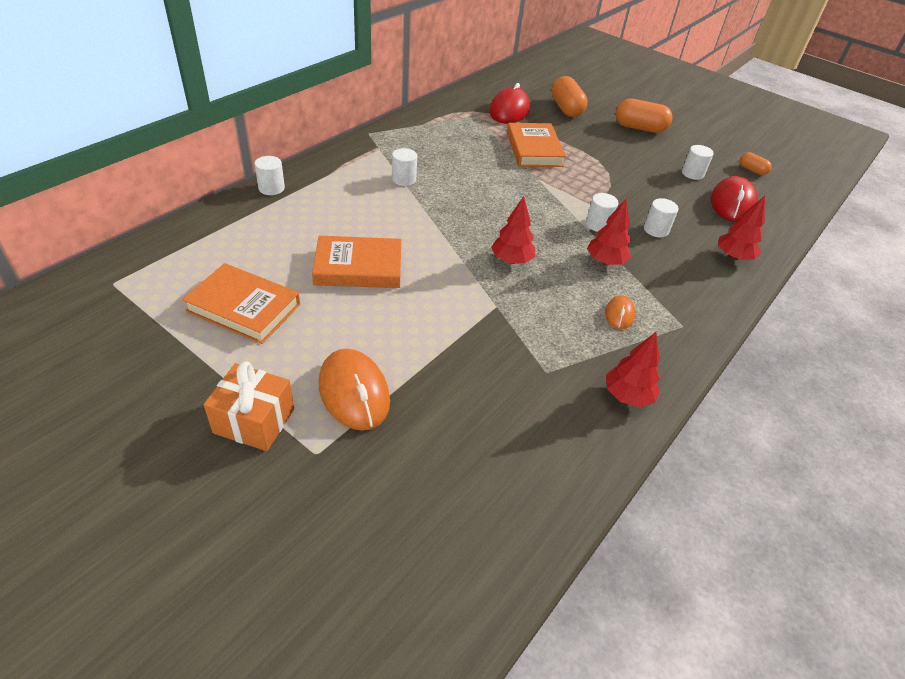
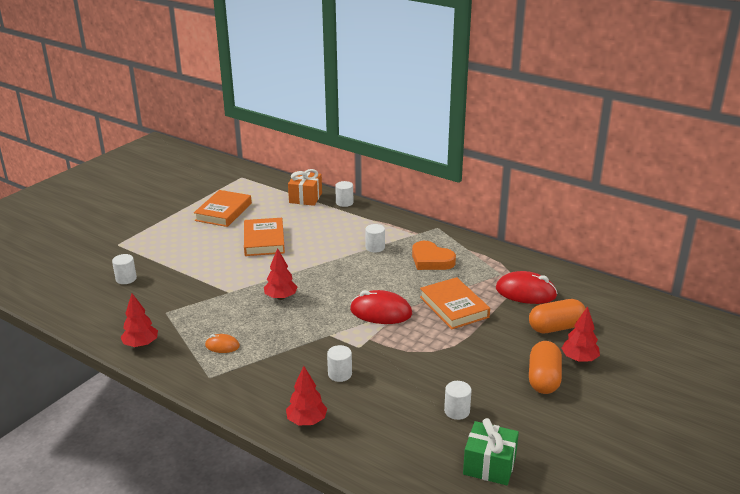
camera: 90 degrees right, 15 degrees down
(254, 421) = (141, 226): orange gift -> orange gift (305, 198)
(354, 392) = (156, 250): orange mouse -> none
(441, 148) = (431, 260): none -> orange heart
(534, 149) = (454, 307): orange book -> orange book turned 75 degrees clockwise
(598, 224) = (339, 340): white cylinder -> white cylinder (126, 279)
(605, 262) = (286, 342): red tree -> red tree (579, 359)
(732, 204) = (404, 435): red mouse -> red mouse (381, 312)
(752, 170) = (489, 465): orange capsule -> green gift

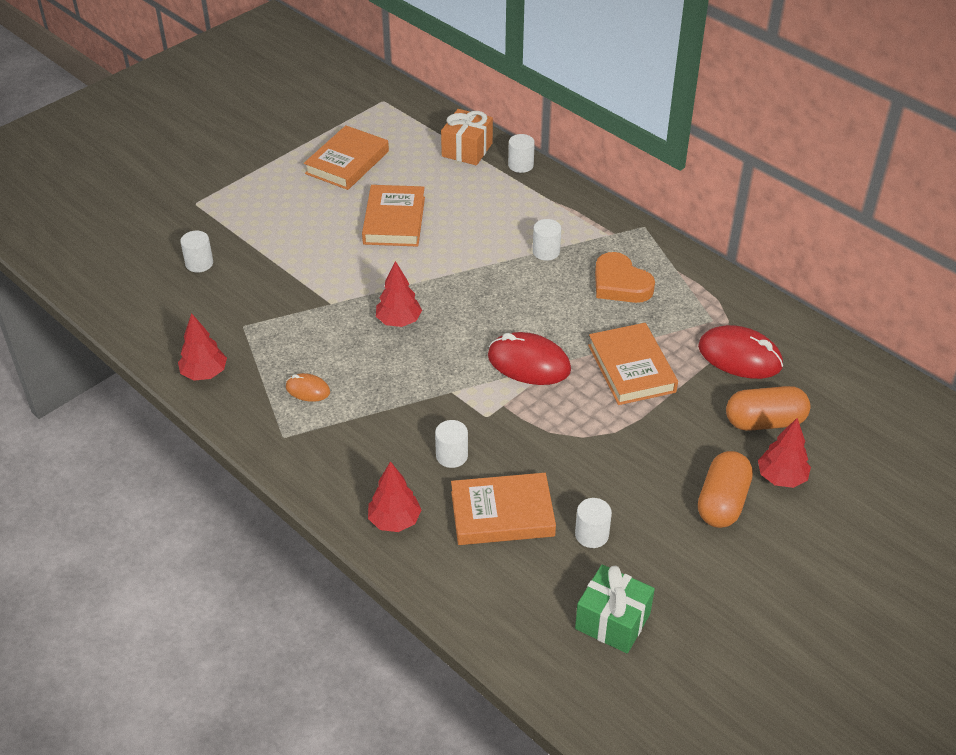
camera: 10 degrees right, 15 degrees up
(387, 406) = (502, 514): none -> orange book

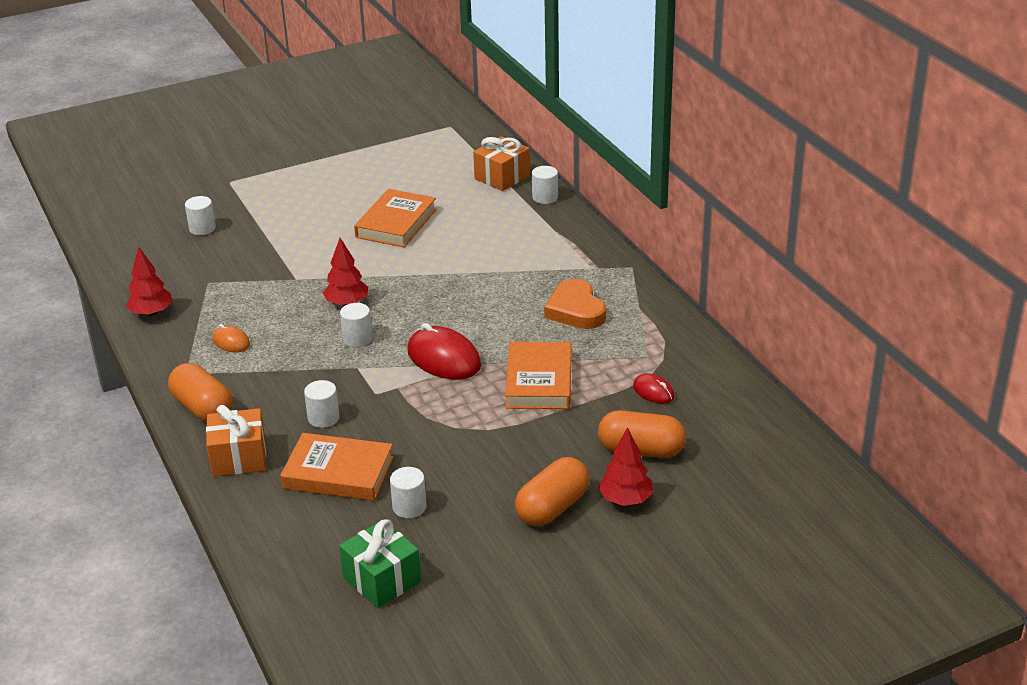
camera: 20 degrees right, 10 degrees down
(324, 473) = (203, 408): none -> orange capsule
(347, 162) = (384, 171): orange book -> none
(394, 521) = (239, 458): red tree -> orange gift
(546, 252) = (521, 272): white cylinder -> white cylinder (357, 338)
(740, 356) = (653, 391): red mouse -> red mouse, size x0.53

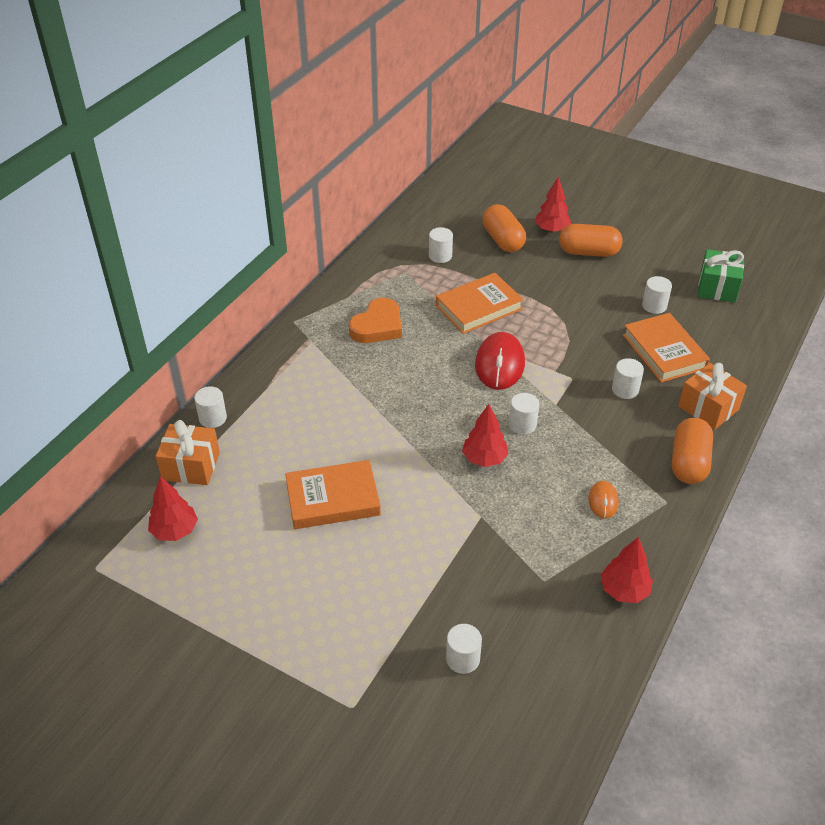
camera: 125 degrees left, 10 degrees up
(446, 158) = (175, 531): none -> red tree
(653, 391) = (440, 256): red mouse -> white cylinder

